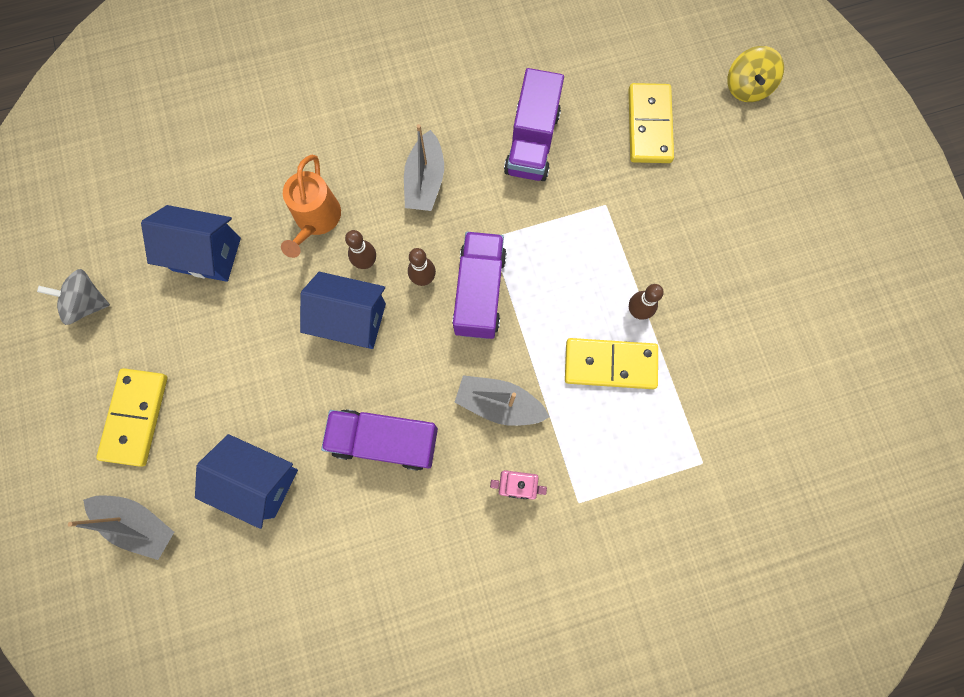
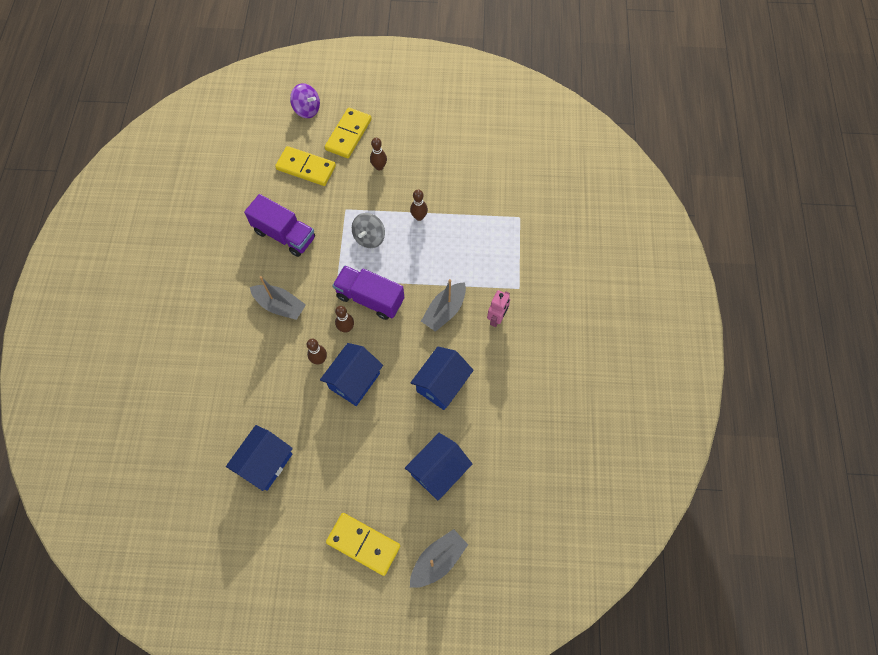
camera: 70 degrees left, 10 degrees down
(88, 303) = (264, 559): grey spinning top -> grey spinning top (369, 237)
(316, 219) = (274, 382): orange watering can -> none
(385, 440) = (442, 384): purple truck -> blue house
(610, 364) = (445, 242): yellow domino -> yellow domino (348, 134)
(696, 223) = (379, 167): none -> brown bowling pin
(746, 87) = (307, 109): yellow spinning top -> purple spinning top

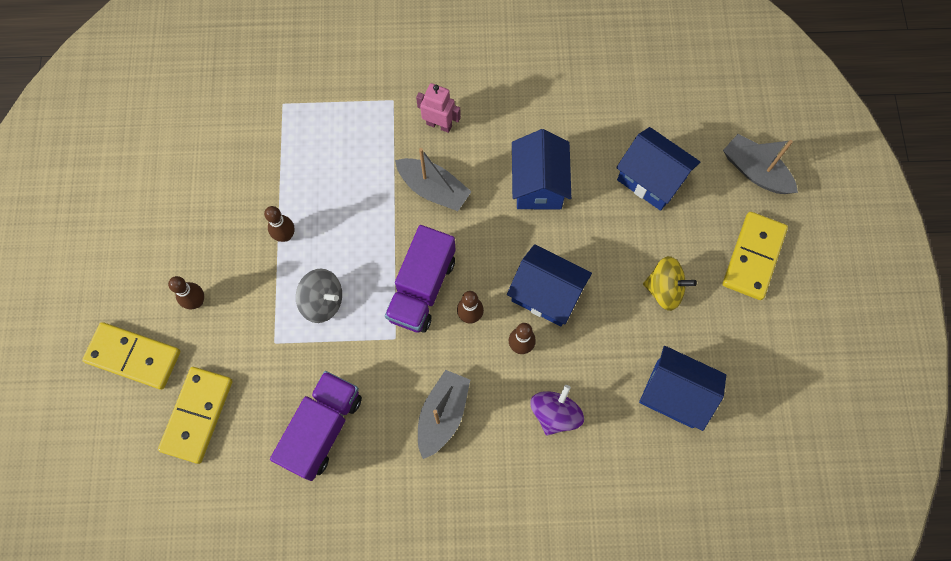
camera: 95 degrees left, 5 degrees up
(307, 109) = (79, 432): purple spinning top -> purple spinning top (555, 414)
(346, 468) = (664, 289): none -> yellow spinning top
(442, 384) = (538, 184): blue house -> blue house turned 60 degrees clockwise

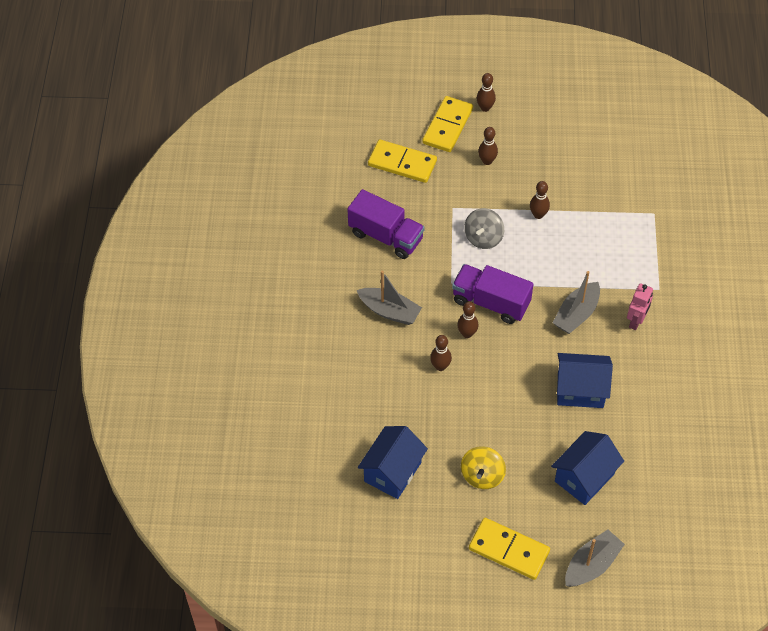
camera: 95 degrees right, 15 degrees down
(103, 308) = (485, 108): none -> brown bowling pin
(546, 294) = (482, 388): blue house -> none
(555, 414) = (384, 385): purple spinning top -> none

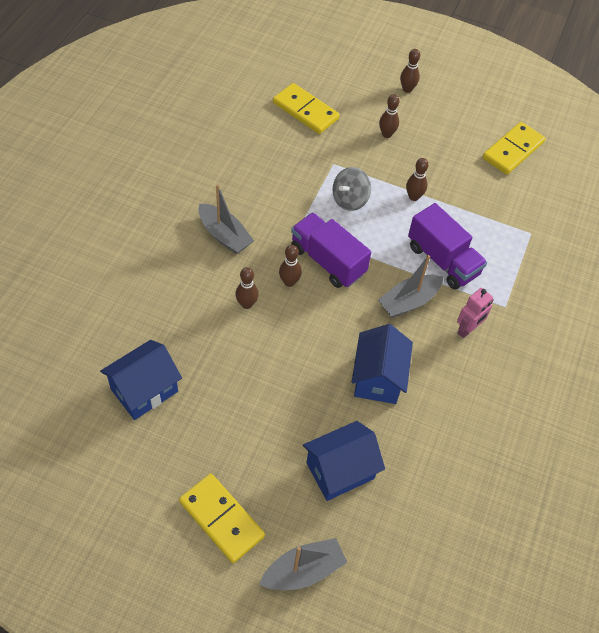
camera: 15 degrees right, 0 degrees up
(386, 236) = (257, 168): purple truck -> purple truck (442, 260)
(447, 126) = (364, 93): yellow domino -> yellow domino (512, 150)
(482, 475) = (233, 428): yellow spinning top -> none
(580, 390) = (378, 378): blue house -> blue house turned 75 degrees clockwise

